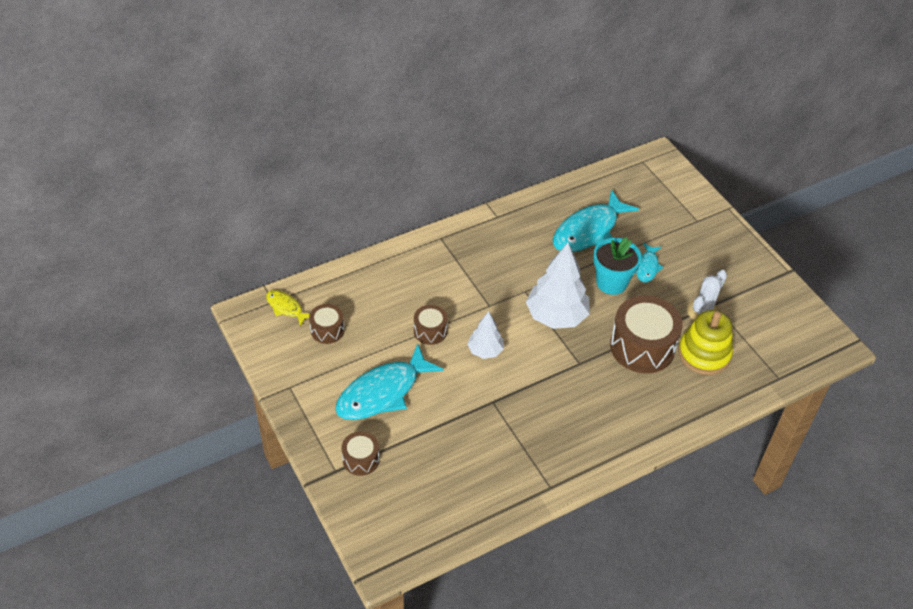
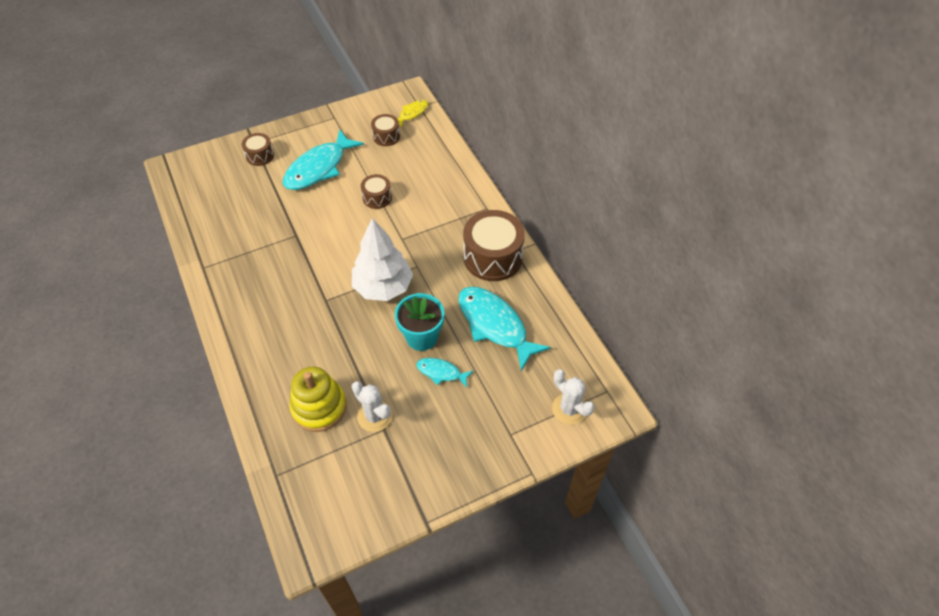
camera: 95 degrees right, 5 degrees up
(383, 392) = (319, 168): turquoise fish -> turquoise fish turned 105 degrees counterclockwise
(485, 351) = (350, 233): white tree -> none
(642, 347) = (336, 353): brown drum -> brown drum (493, 257)
(665, 184) = (569, 409): none -> white cactus

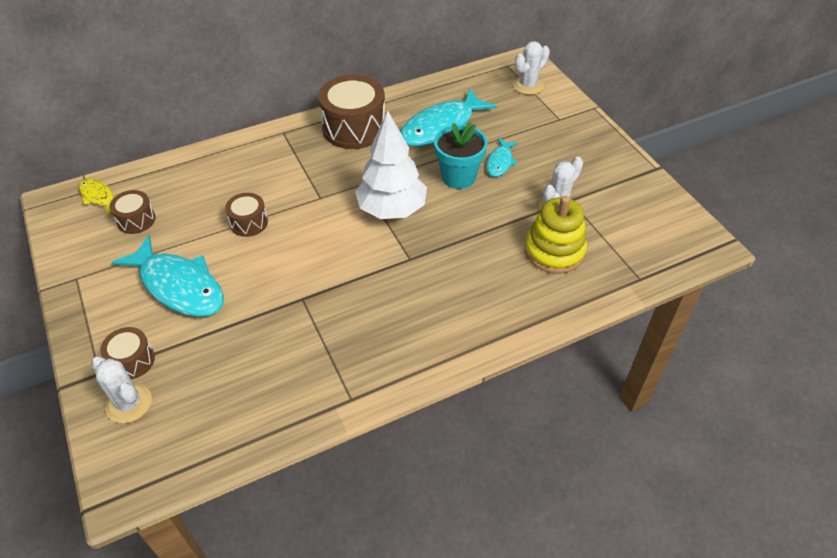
camera: 90 degrees left, 5 degrees down
(228, 159) = (129, 403): none -> white cactus

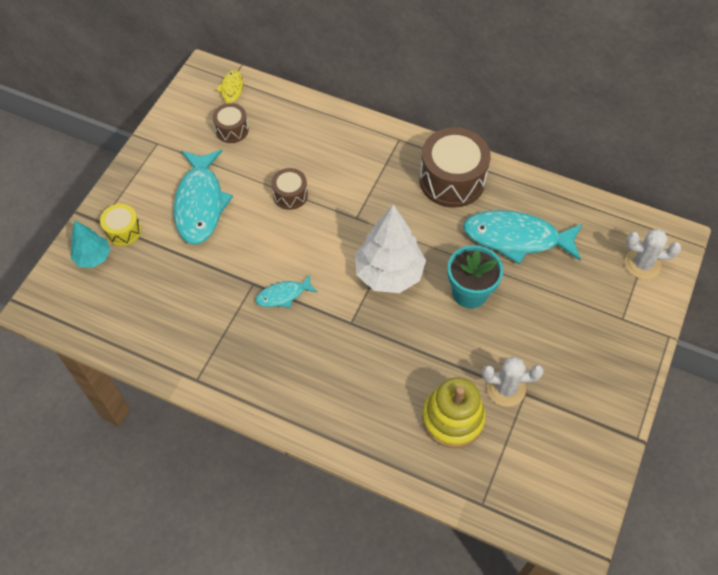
camera: 50 degrees right, 10 degrees up
(129, 403) = (93, 257): white cactus -> turquoise tree
(132, 361) = (123, 231): brown drum -> yellow drum
(500, 162) = (518, 310): turquoise fish -> turquoise fish (283, 295)

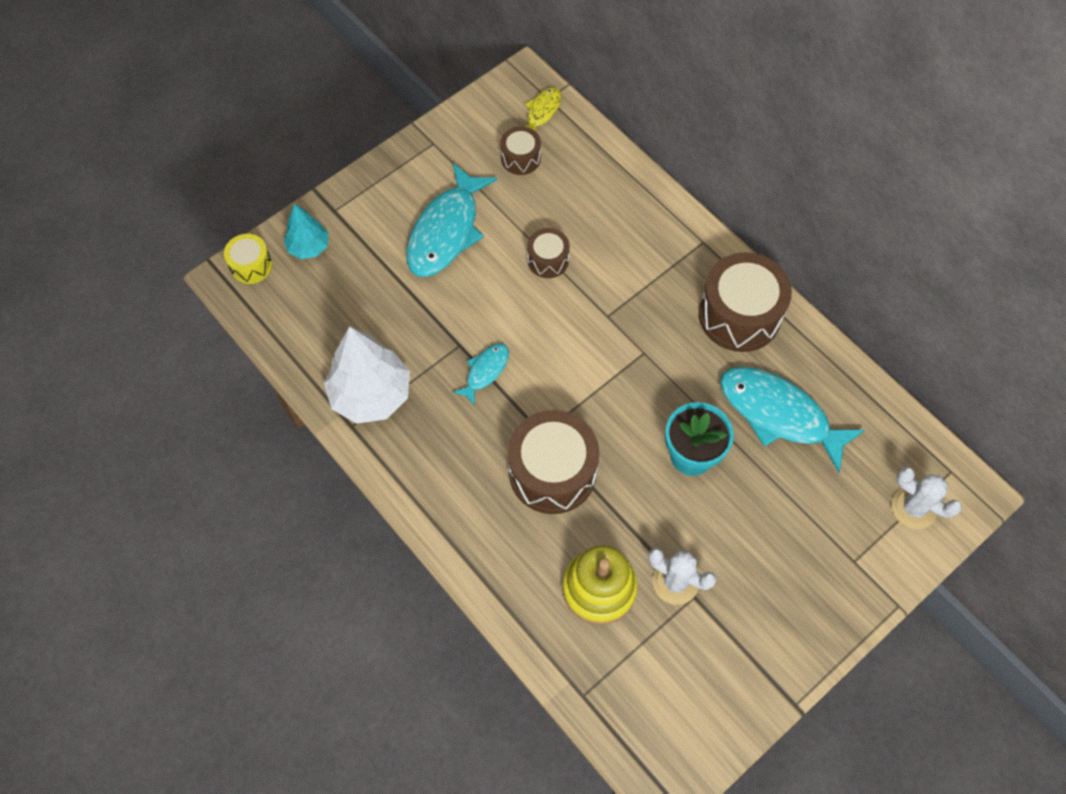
camera: 25 degrees right, 5 degrees up
(123, 231) = (352, 230): yellow drum -> yellow drum (251, 265)
(283, 295) = (485, 371): turquoise fish -> turquoise fish turned 120 degrees clockwise
(373, 348) = (552, 472): none -> brown drum
(389, 273) = (612, 395): white tree -> white tree (371, 395)

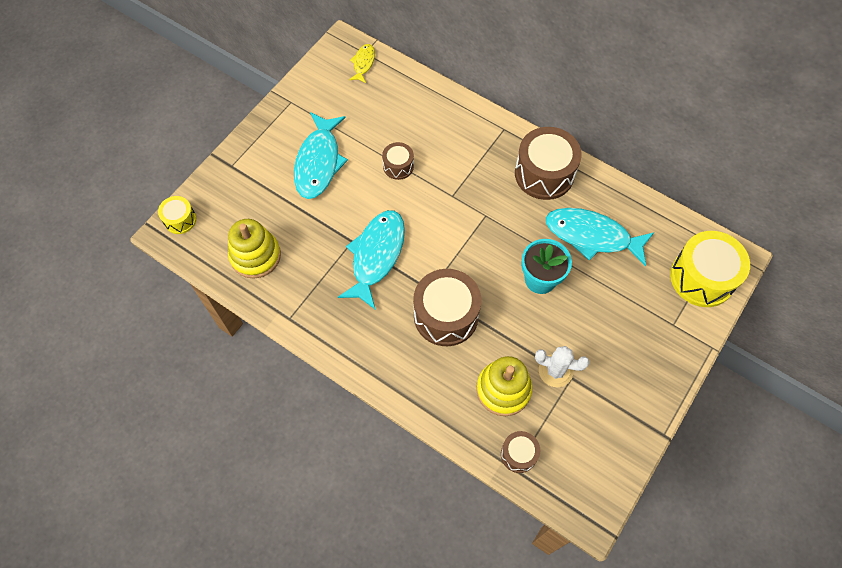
camera: 15 degrees left, 0 degrees up
(309, 247) = (220, 196): turquoise tree -> none
(332, 334) = (255, 256): none -> yellow stacking toy
(371, 395) = (297, 292): white tree -> none
(485, 371) = (376, 256): turquoise fish -> turquoise fish, size x2.00
(520, 158) = (357, 99): brown drum -> brown drum (518, 454)
(914, 508) = (702, 278): white cactus -> yellow drum

